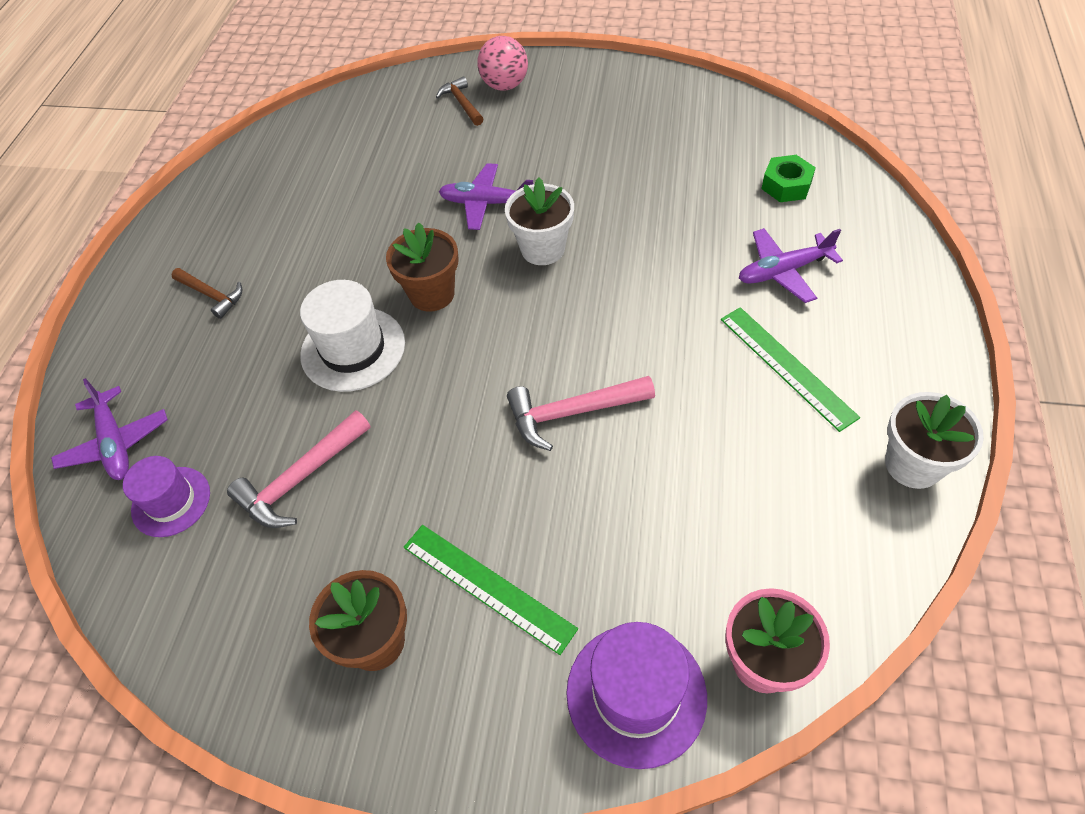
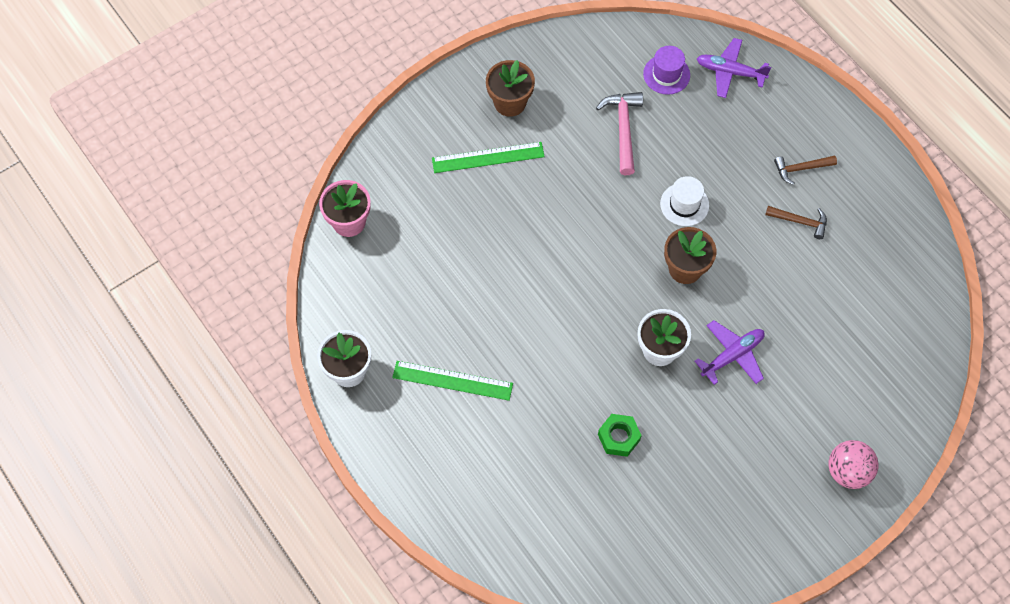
camera: 130 degrees right, 10 degrees up
(353, 349) = (684, 204): white hat -> white hat, size x0.67
(462, 103) = (854, 427): brown hammer -> brown hammer (800, 221)
(572, 413) = (535, 263): pink hammer -> none
(636, 694) = (388, 169): purple hat -> none
(783, 271) = (507, 449): purple plane -> none
(786, 185) = (564, 529): green nut -> green nut (618, 437)

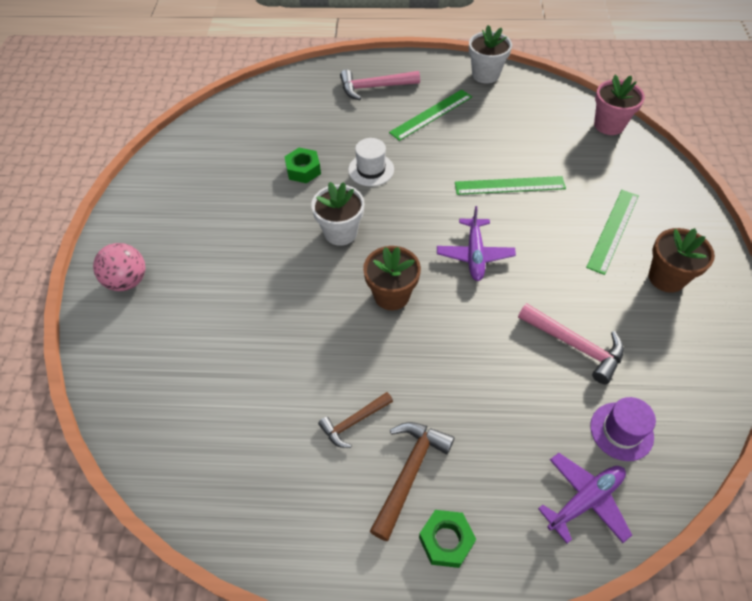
camera: 130 degrees right, 10 degrees down
(452, 463) = (374, 87): none -> pink hammer
(497, 257) = (509, 185): none -> green ruler
(684, 204) = (453, 338): white hat -> white hat (371, 169)
(732, 355) = (288, 274): purple plane -> purple plane (474, 254)
(801, 169) = (409, 473): brown hammer -> brown hammer, size x1.52
(819, 125) = (446, 541): none -> green nut

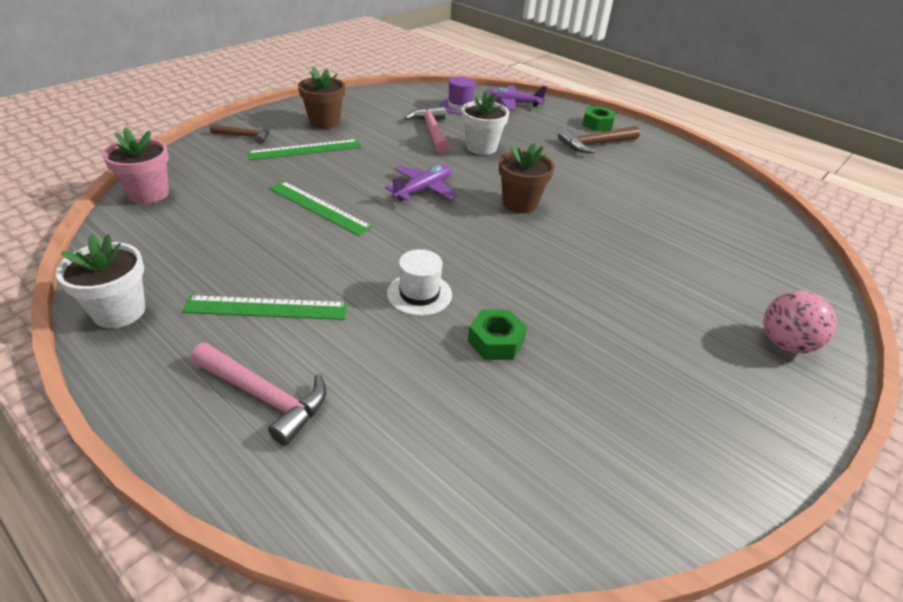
camera: 145 degrees left, 15 degrees down
(340, 232) = (517, 261): white flower pot -> white flower pot (481, 147)
(354, 422) = (612, 171): brown hammer -> brown hammer (245, 136)

